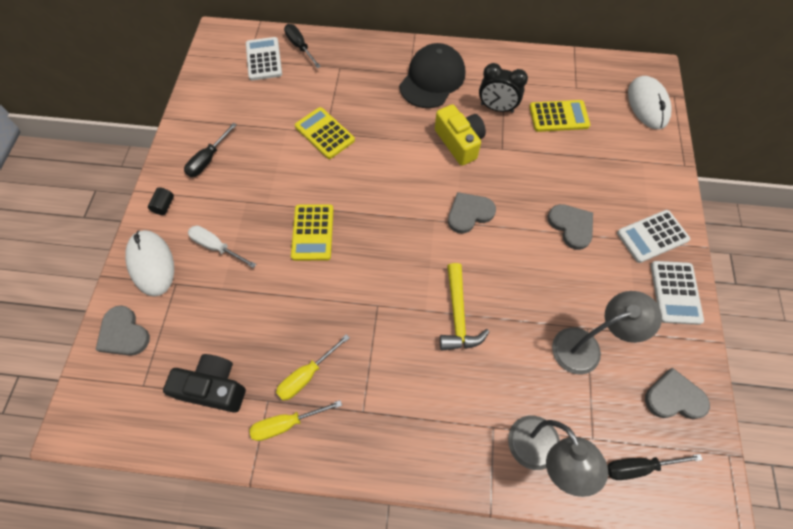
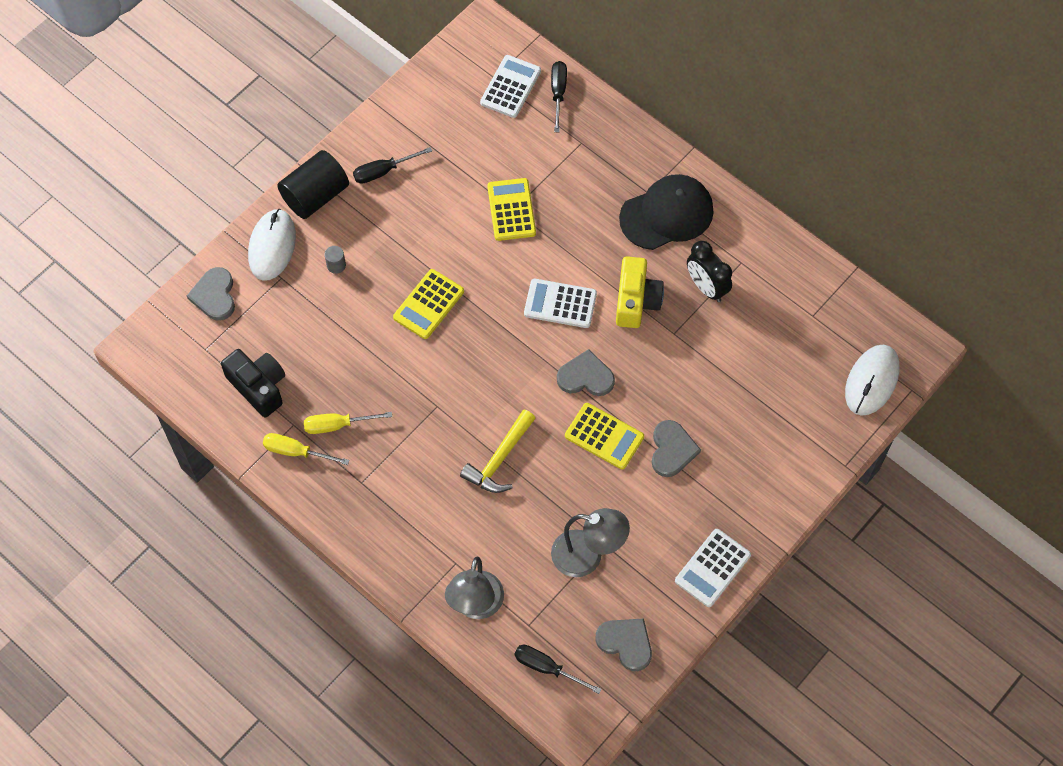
camera: 35 degrees right, 0 degrees up
(164, 205) = (315, 196): black cylinder -> black cylinder, size x2.37
(216, 247) = (336, 265): white screwdriver -> grey cylinder
(559, 116) = (763, 336): yellow calculator -> yellow calculator (604, 436)
(652, 236) = (741, 508): white calculator -> white calculator (560, 304)

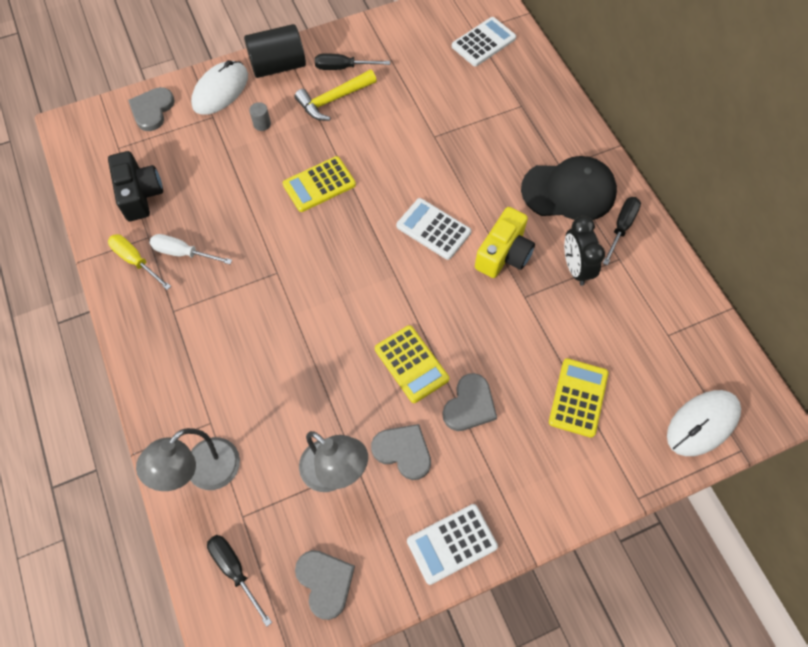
camera: 25 degrees right, 0 degrees up
(337, 425) = (183, 253): yellow screwdriver -> white screwdriver
(499, 459) = (304, 343): yellow hammer -> yellow hammer (333, 100)
(511, 210) = (432, 136): yellow calculator -> yellow calculator (578, 397)
(558, 93) = (521, 61): black screwdriver -> black screwdriver (621, 227)
(586, 377) = (423, 302): grey heart -> grey heart (403, 451)

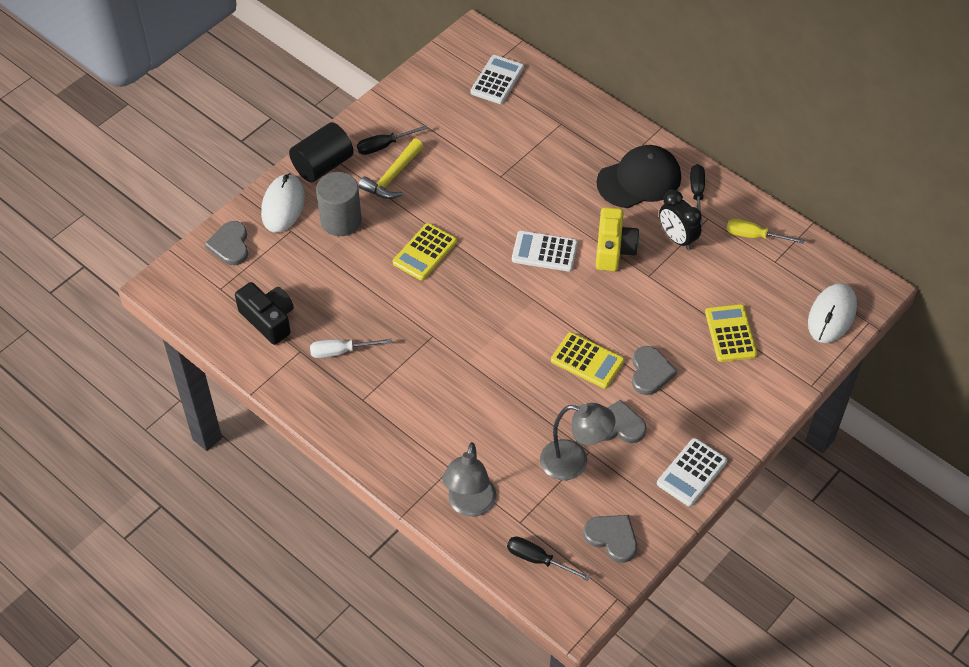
camera: 25 degrees left, 10 degrees down
(135, 261) = (302, 374): yellow screwdriver -> yellow screwdriver (754, 236)
(262, 124) = (341, 220): grey cylinder -> grey cylinder, size x2.37

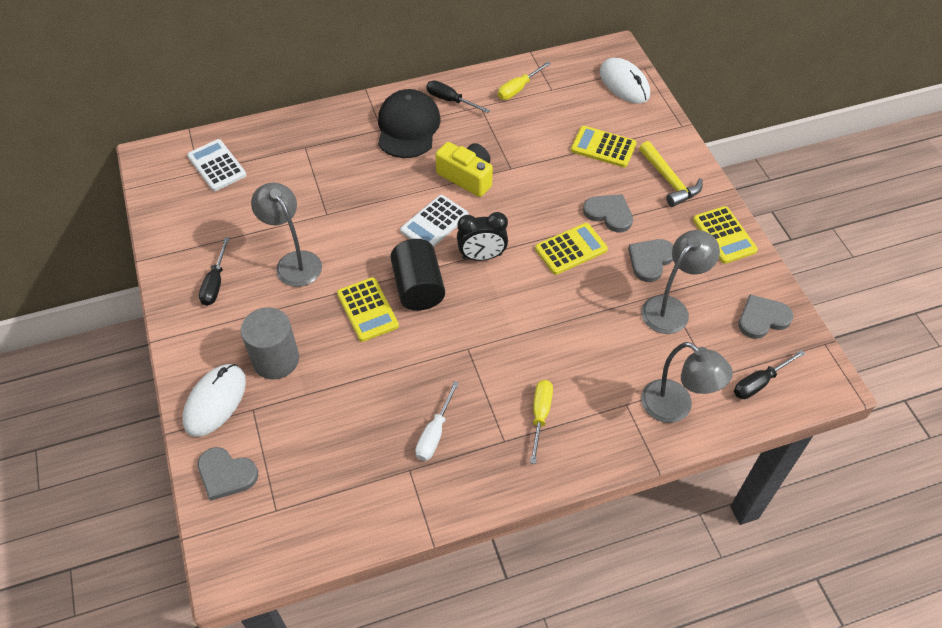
camera: 60 degrees left, 0 degrees up
(268, 319) = (350, 481): black camera -> none
(283, 205) = (215, 401): white mouse -> white mouse turned 75 degrees clockwise
(323, 165) = (194, 343): black cylinder -> black cylinder (418, 288)
(392, 177) = (258, 294): yellow hammer -> yellow hammer (669, 181)
(400, 413) = (540, 416): none -> yellow screwdriver
(437, 182) = (294, 262): none -> grey lamp
(677, 238) = (486, 133): black clock -> black clock (482, 256)
(691, 472) = (724, 235): white calculator -> yellow calculator

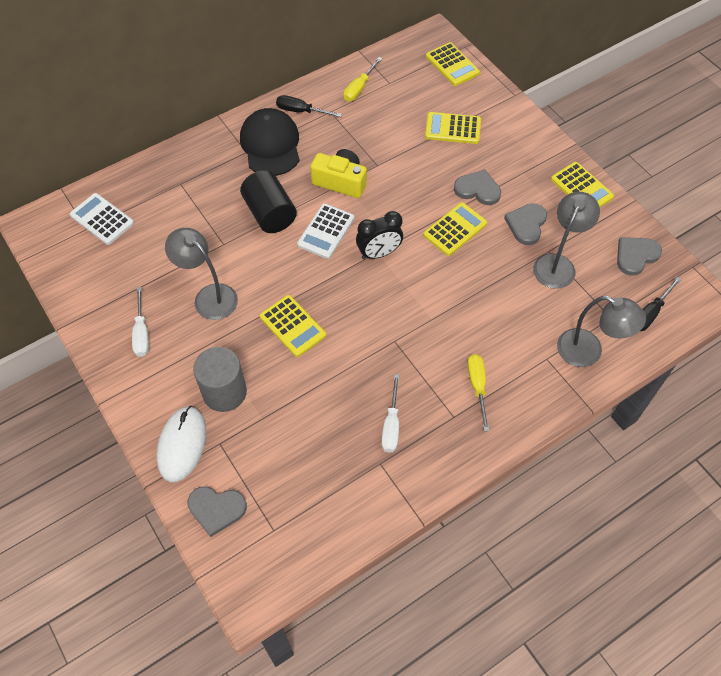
camera: 15 degrees left, 5 degrees up
(215, 283) = (142, 333): black screwdriver -> white screwdriver
(418, 288) = (332, 295): black cylinder -> black cylinder (270, 214)
(624, 83) = (452, 65): white mouse -> yellow calculator
(669, 181) = (520, 148): yellow hammer -> none

